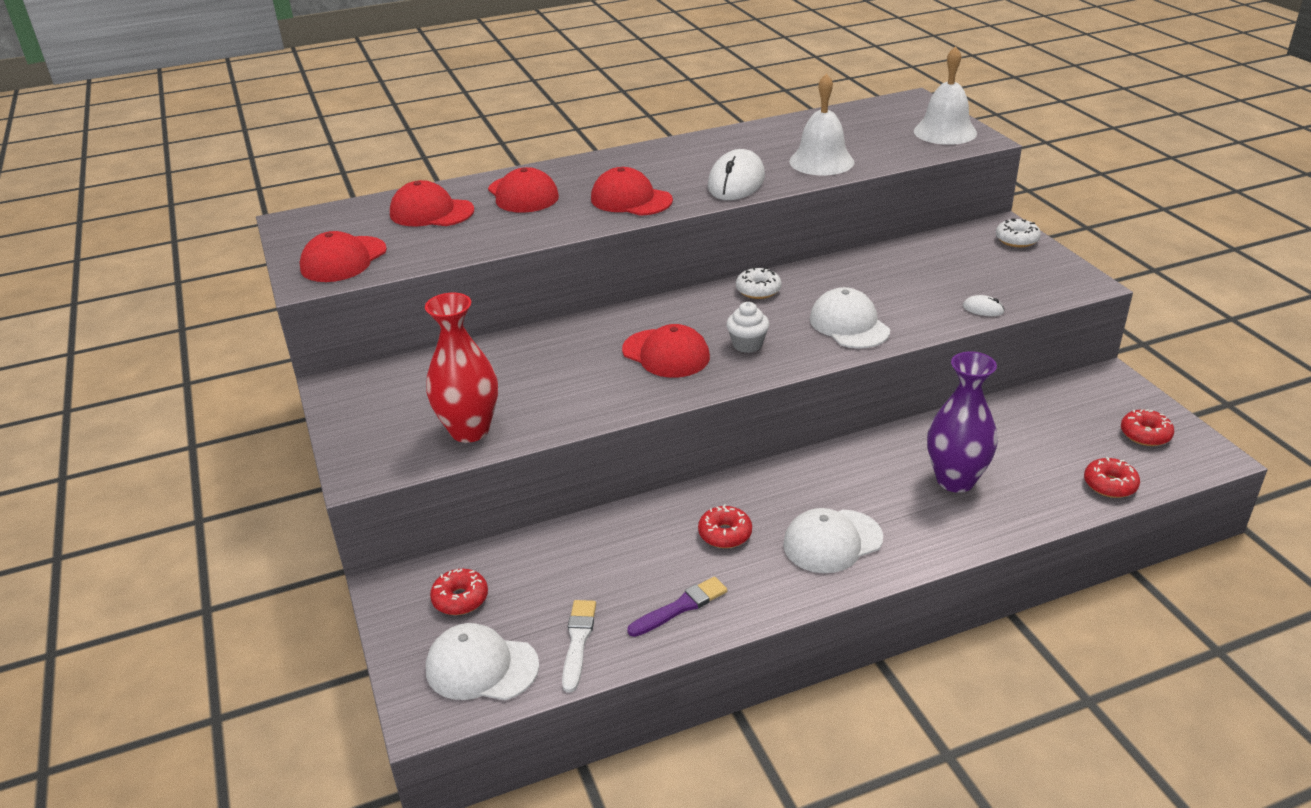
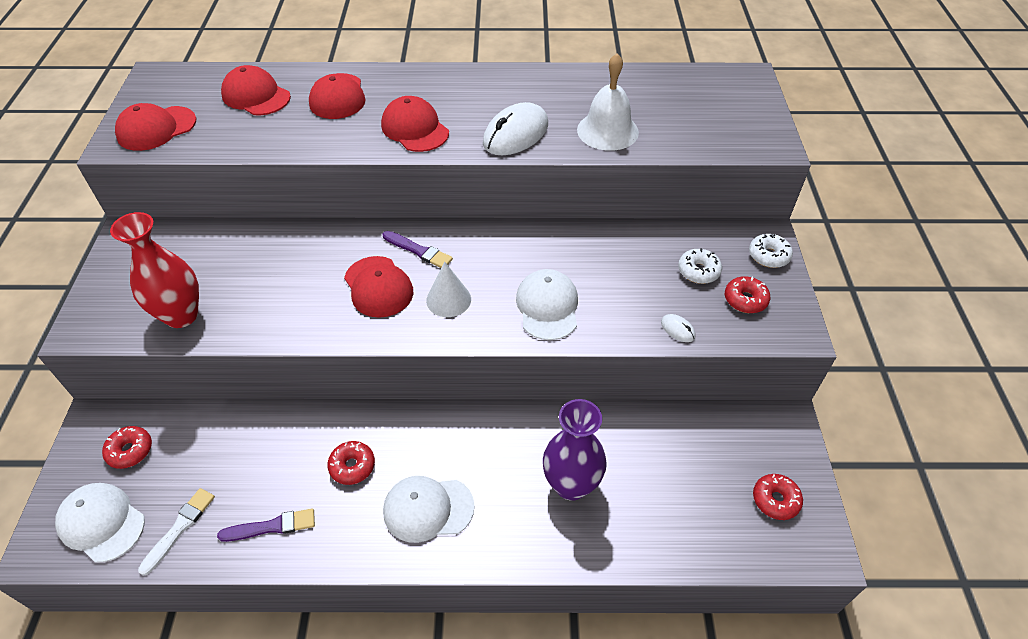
camera: 20 degrees right, 15 degrees up
(682, 317) = (418, 251): none -> purple brush
(747, 344) = (448, 299): white cupcake -> white cone
(758, 290) = (500, 241): white donut -> white donut (698, 271)
(945, 132) = (748, 126): white bell -> none
(1110, 485) = (702, 544): red donut -> red donut (745, 300)

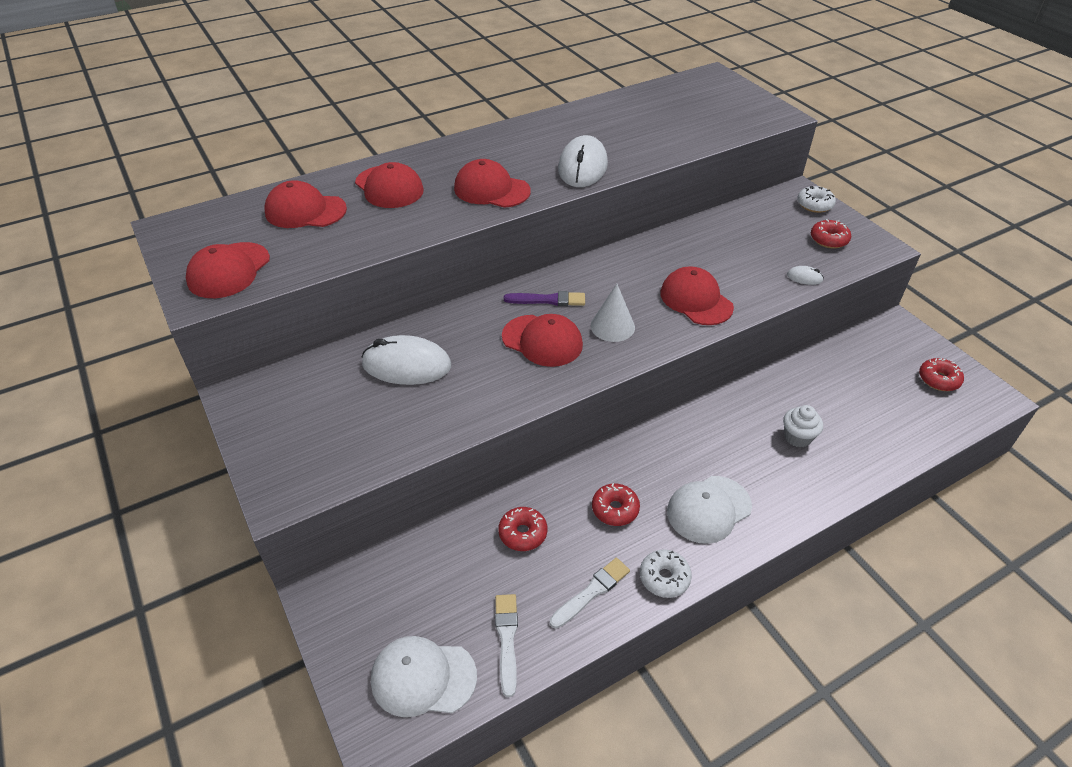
camera: 30 degrees left, 5 degrees down
(130, 451) = (389, 602): red donut -> red donut (523, 533)
(181, 315) = (377, 439): red vase -> none
(257, 261) = (406, 365): none -> white mouse
(271, 526) = (591, 592): purple brush -> white brush
(547, 306) = (696, 300): white cap -> red cap
(571, 485) = (797, 437): purple vase -> white cupcake
(607, 131) = (652, 142): white bell -> none
(698, 271) = (778, 233): white donut -> white donut (664, 578)

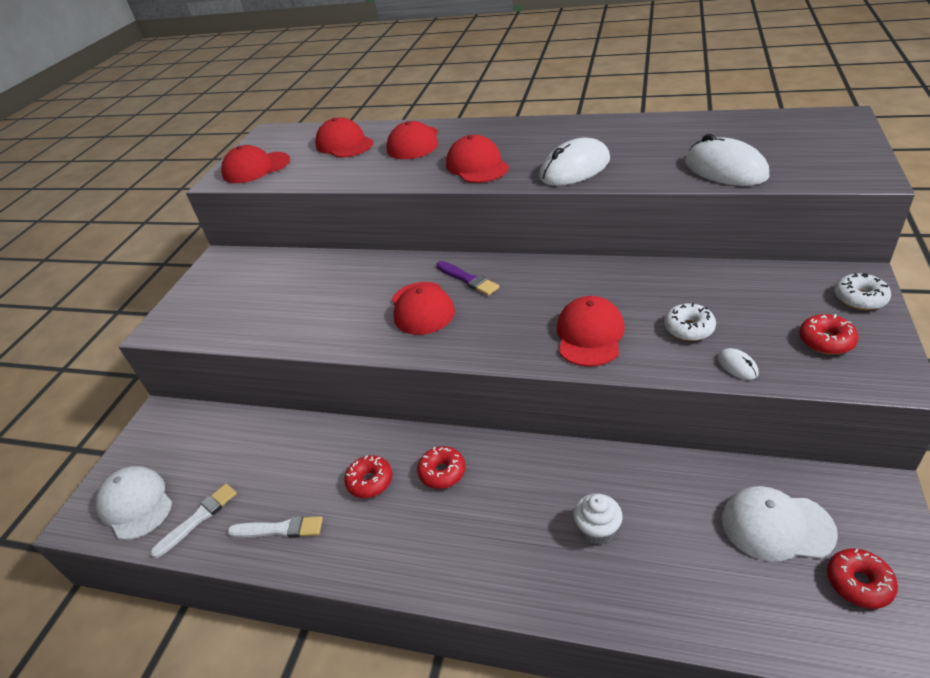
camera: 50 degrees right, 5 degrees down
(406, 365) = (319, 283): white mouse -> white mouse (725, 169)
(523, 533) = (294, 454): red donut -> red donut (442, 472)
(612, 326) = (487, 323): white cone -> none
(664, 578) = (335, 560): white donut -> white donut (689, 328)
(708, 509) = (435, 534): white cap -> white cap (776, 526)

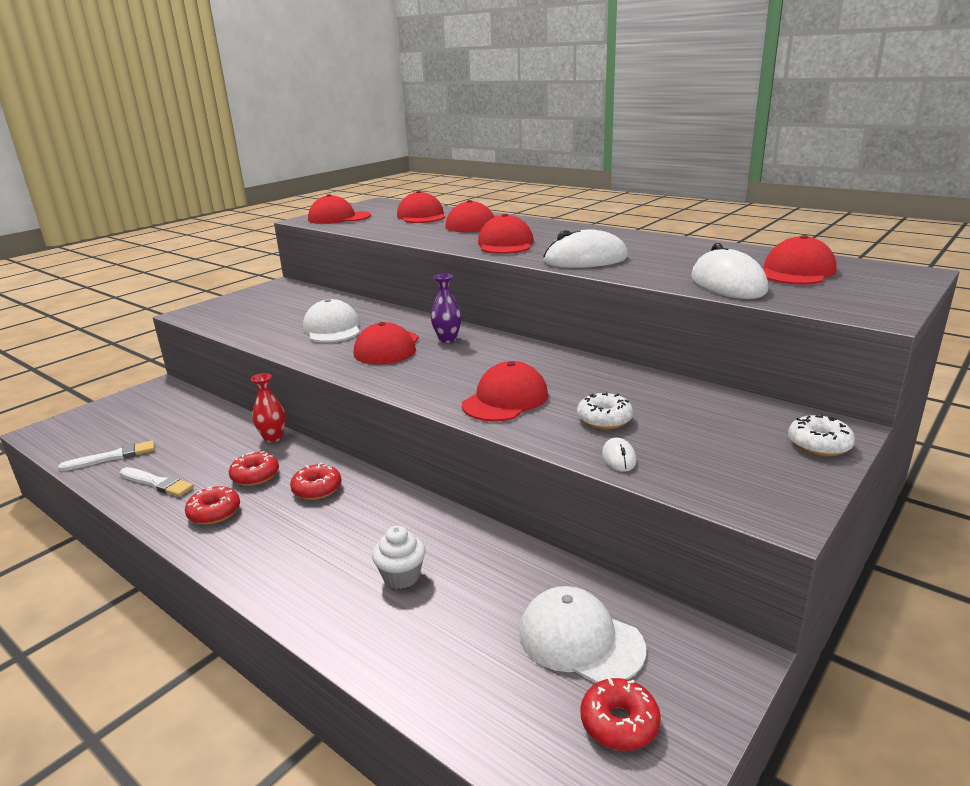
camera: 20 degrees right, 15 degrees down
(135, 504) = (84, 434): white cap -> white cap (332, 328)
(345, 432) = (273, 438): none -> red vase
(468, 279) = (447, 339): purple brush -> purple vase
(760, 138) = (796, 271): none -> red cap
(826, 341) = (738, 466): red donut -> red donut (214, 513)

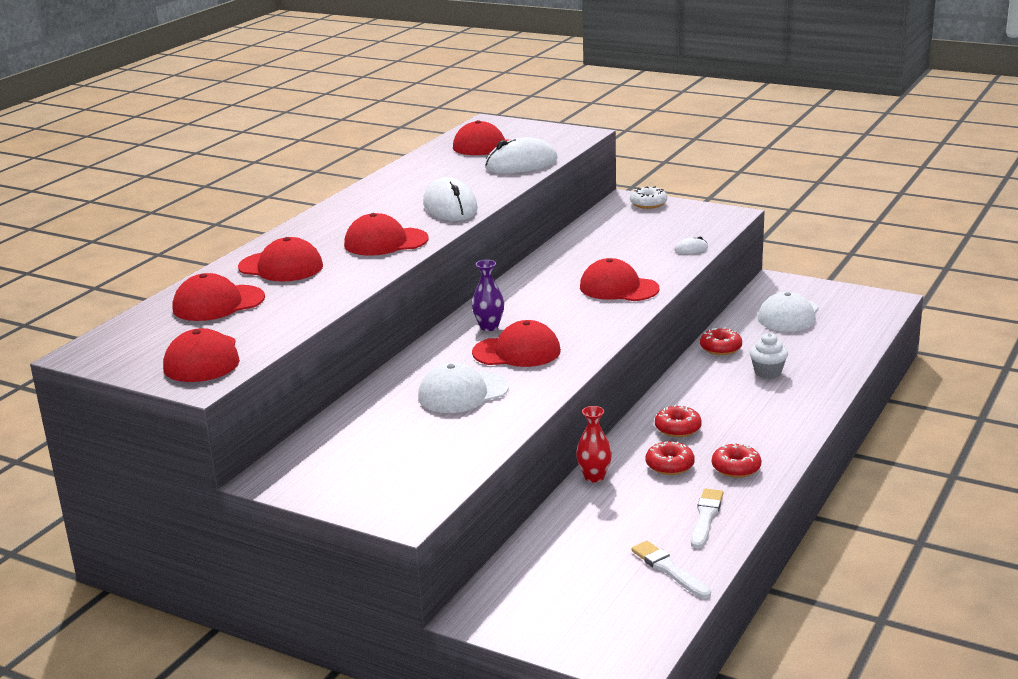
camera: 100 degrees left, 0 degrees up
(604, 419) = (639, 255): white donut -> none
(619, 723) = (838, 303): red donut -> red donut (720, 348)

